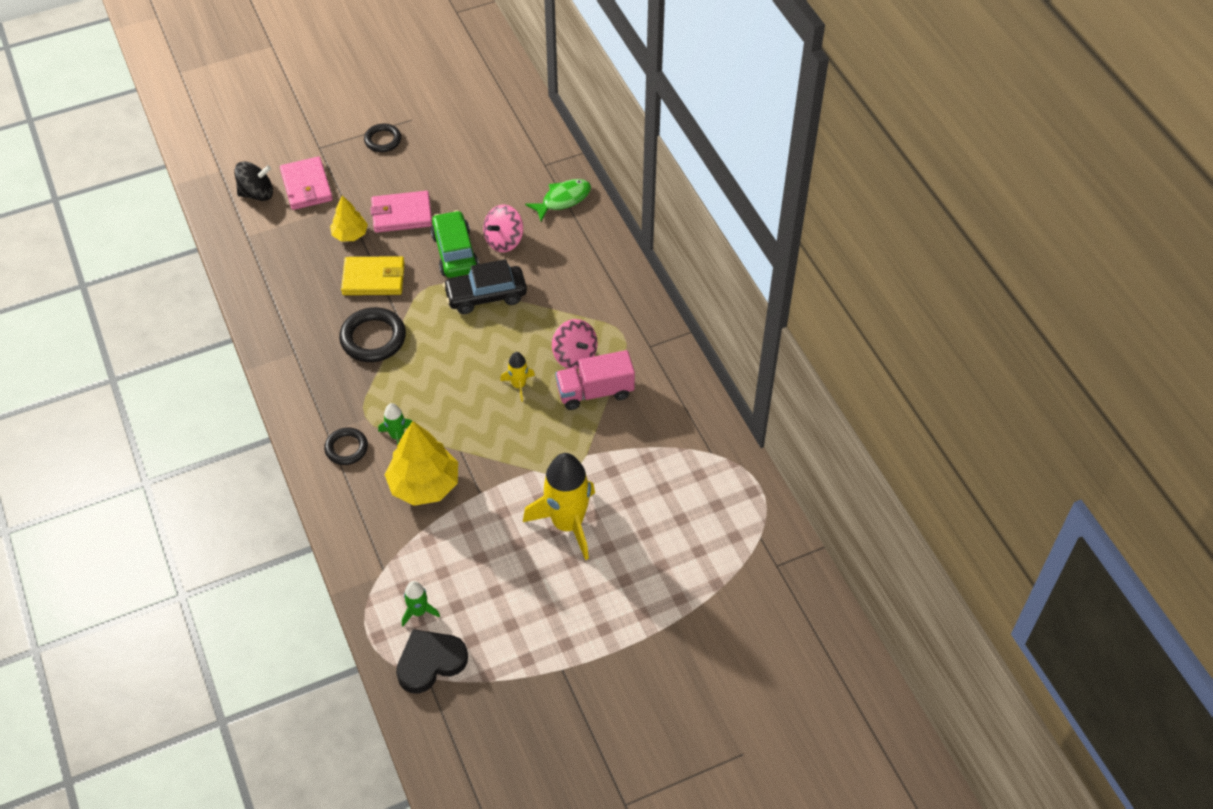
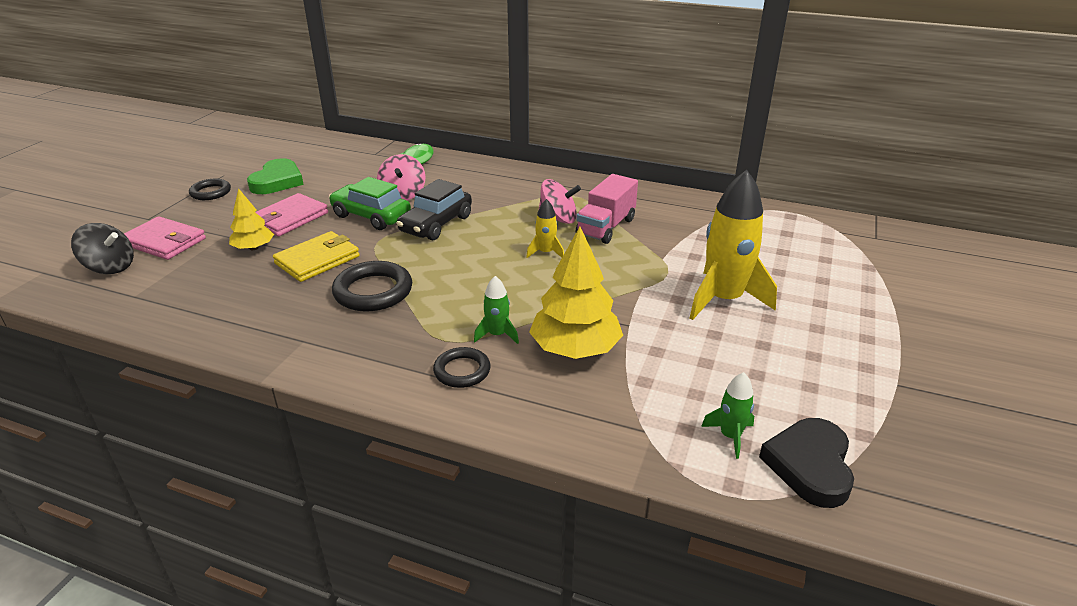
camera: 45 degrees left, 20 degrees down
(257, 193) = (110, 267): black spinning top -> black spinning top turned 75 degrees clockwise
(438, 156) = (277, 181): none -> green heart

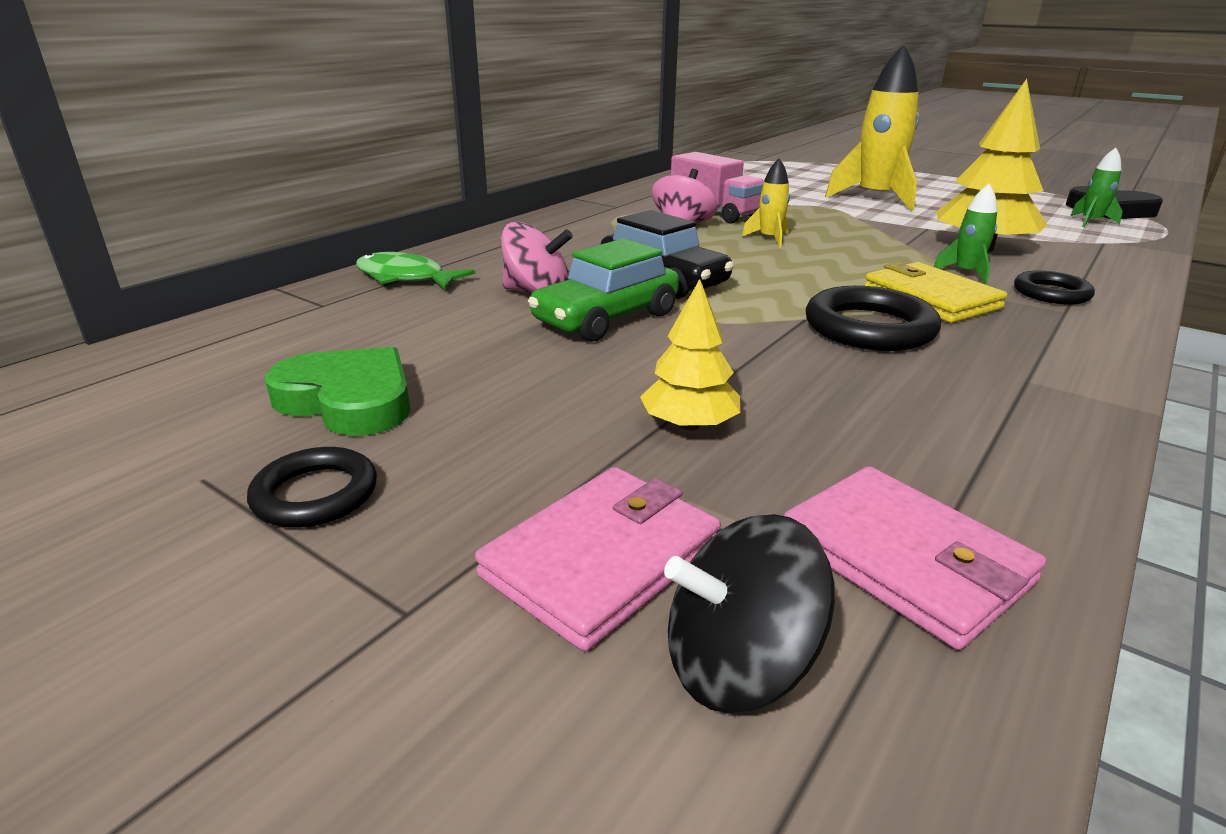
camera: 75 degrees left, 5 degrees down
(110, 267) = (738, 664): black spinning top -> black spinning top turned 135 degrees counterclockwise
(289, 218) = (567, 387): pink wallet -> pink wallet (905, 559)
(317, 260) = (759, 364): yellow wallet -> yellow wallet (930, 298)

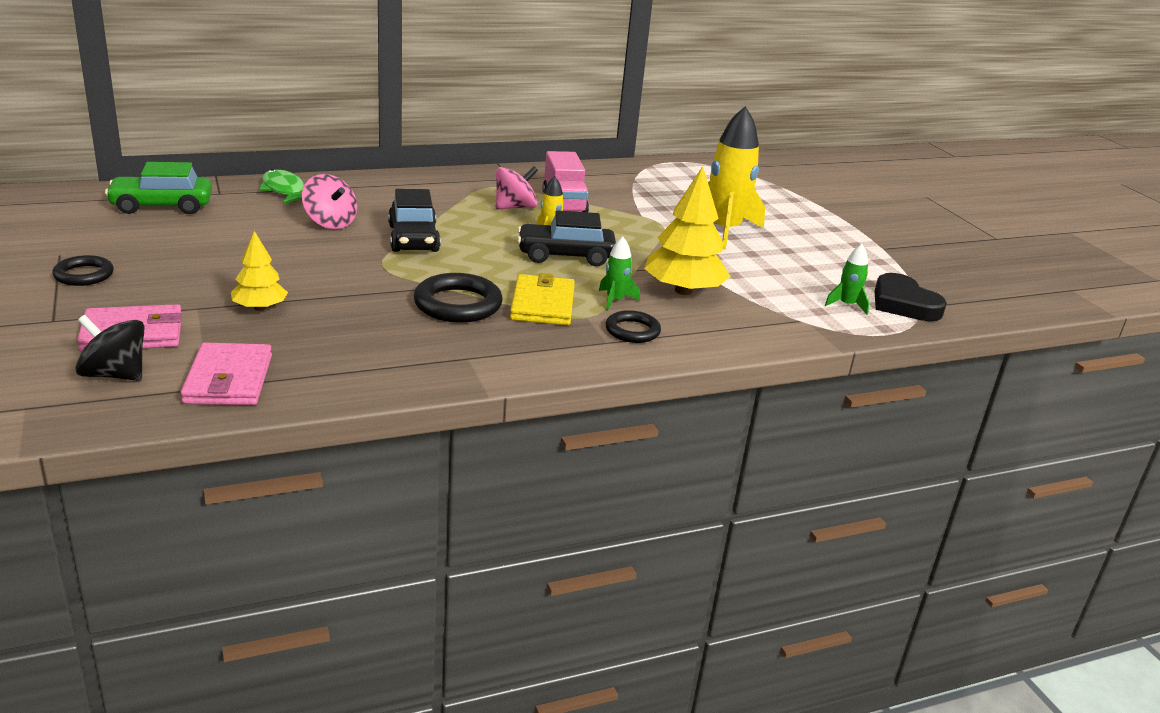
camera: 30 degrees right, 0 degrees up
(348, 400) = (152, 244): green heart -> none
(606, 318) = (334, 248): green car -> green car (162, 206)
(828, 251) = (565, 256): none -> black car

